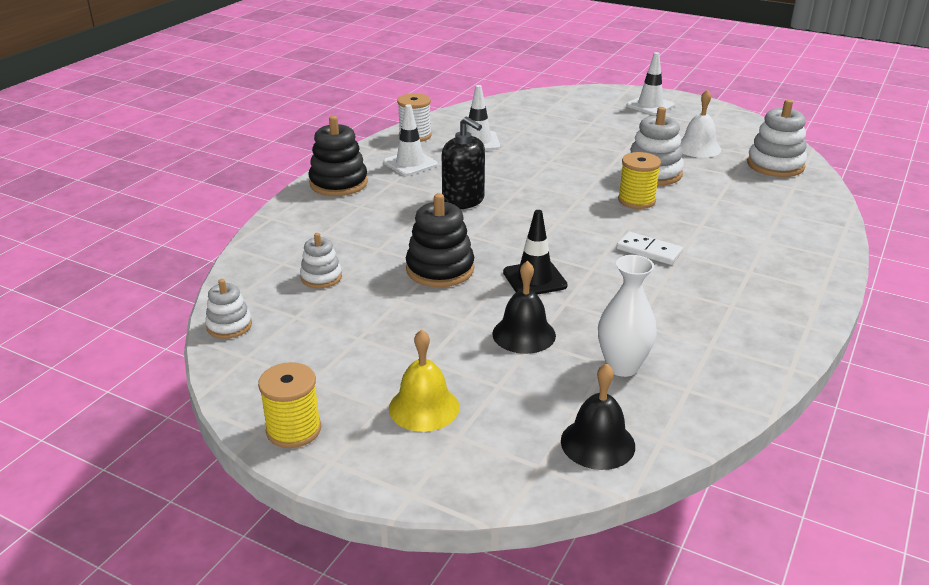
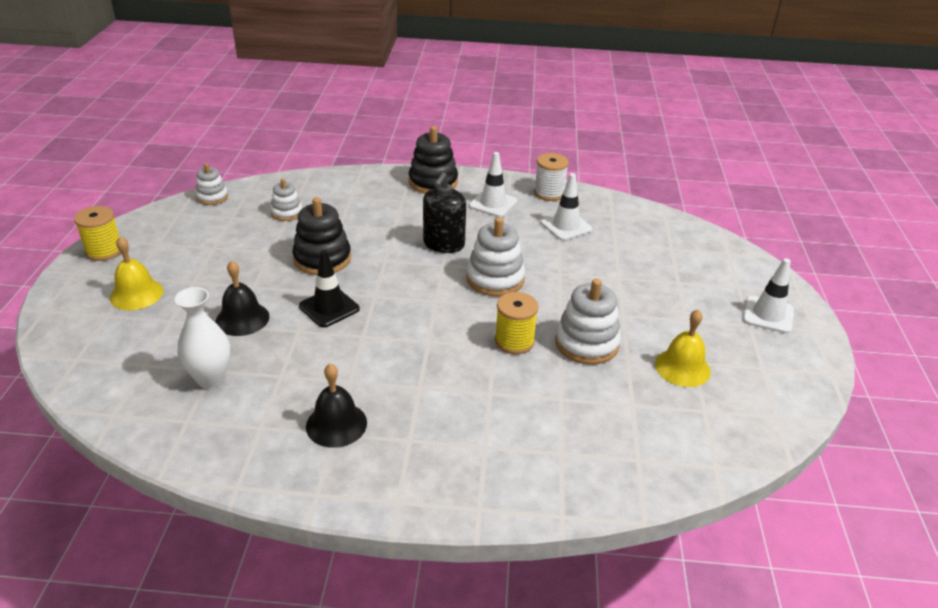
camera: 65 degrees right, 5 degrees up
(597, 443) = (106, 382): black bell -> black bell (336, 424)
(649, 251) = (413, 365): white domino -> none
(698, 148) = (682, 367): white bell -> yellow bell
(775, 165) = (690, 438): white stacking toy -> white stacking toy (495, 279)

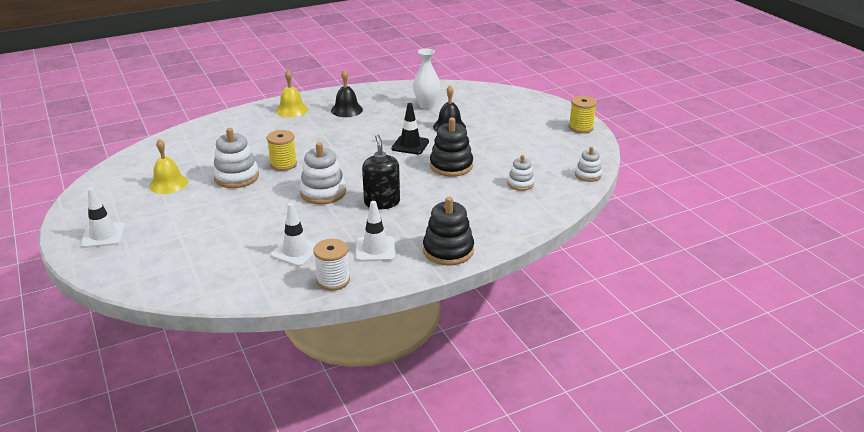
camera: 150 degrees right, 5 degrees down
(136, 294) = (522, 118): yellow bell -> yellow bell (292, 110)

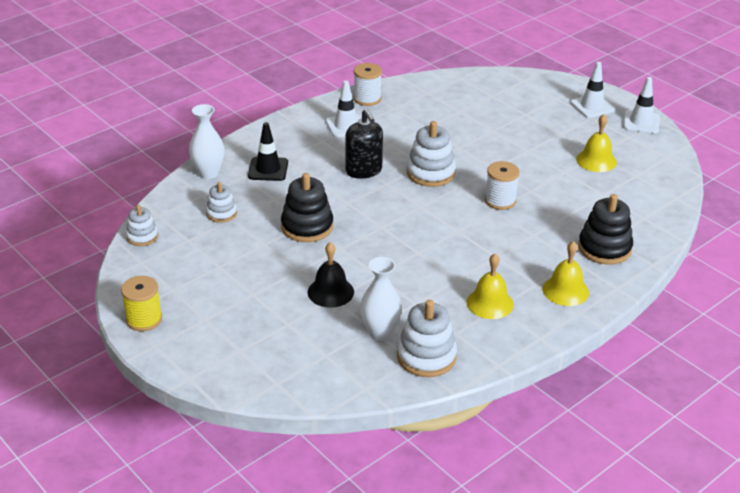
camera: 165 degrees right, 5 degrees up
(236, 177) = (535, 178): white stacking toy -> white stacking toy (426, 356)
(283, 164) = (500, 201): yellow spool -> white spool
(296, 251) = (414, 115): white traffic cone -> white traffic cone (641, 122)
(346, 110) = (490, 303): black bell -> yellow bell
(410, 145) = (369, 251): black traffic cone -> black traffic cone (268, 169)
(448, 250) = (280, 133): black stacking toy -> black stacking toy (604, 248)
(529, 219) = (208, 173): none -> white vase

